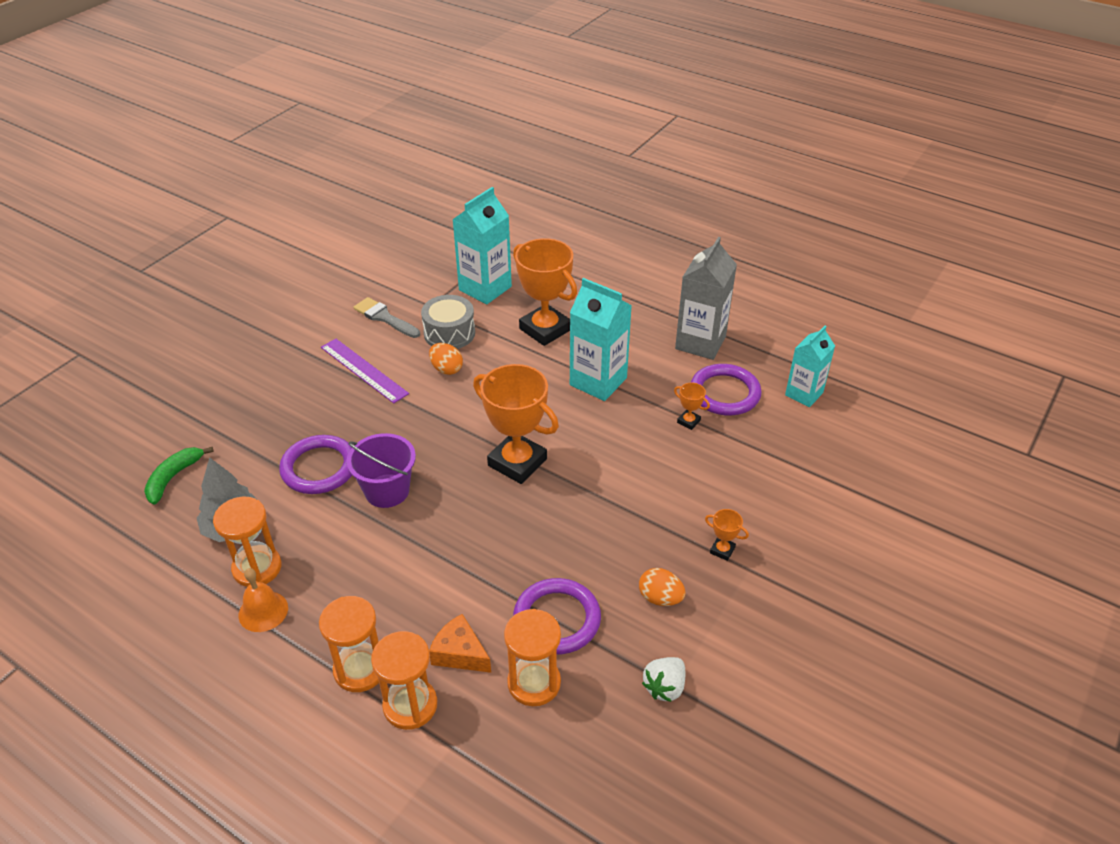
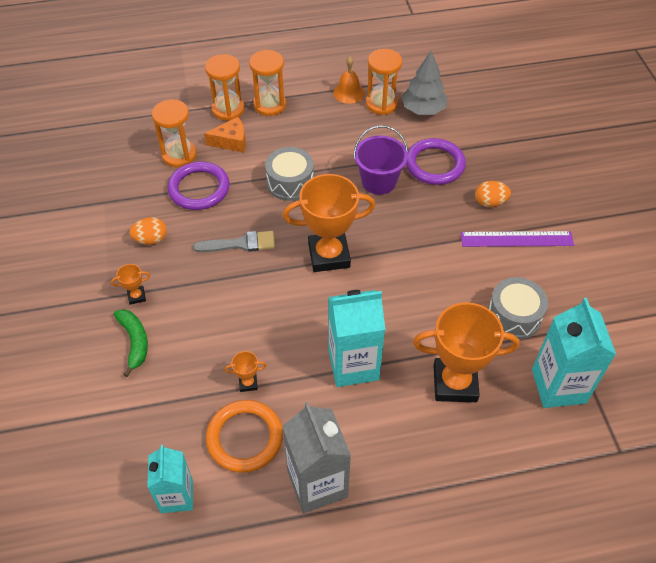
camera: 135 degrees right, 10 degrees up
(174, 477) = (495, 105): green banana -> green banana (134, 342)
(384, 318) = (576, 290): grey brush -> grey brush (240, 244)
(446, 369) = (469, 284): orange egg -> orange egg (490, 202)
(463, 553) = (290, 183): none -> grey drum
(664, 687) = (108, 198): white strawberry -> none
(724, 393) = (245, 438): purple ring -> orange ring

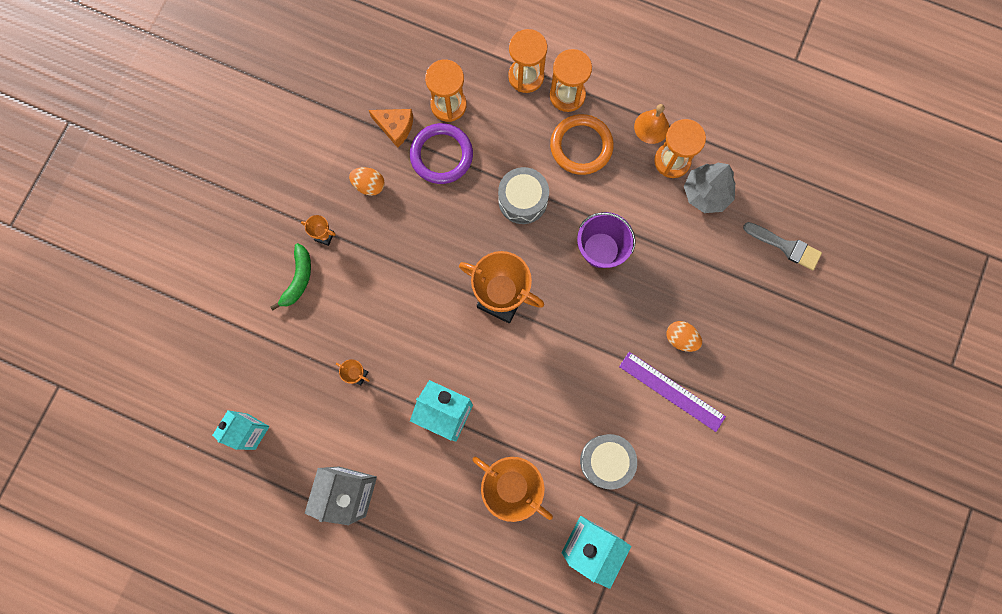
camera: 35 degrees right, 25 degrees up
(231, 141) = (503, 118): orange cheese -> orange cheese (395, 127)
(240, 244) = (437, 238): grey brush -> grey brush (785, 246)
(245, 438) = (326, 419): orange ring -> orange ring (581, 146)
(434, 164) = (665, 264): purple ring -> none

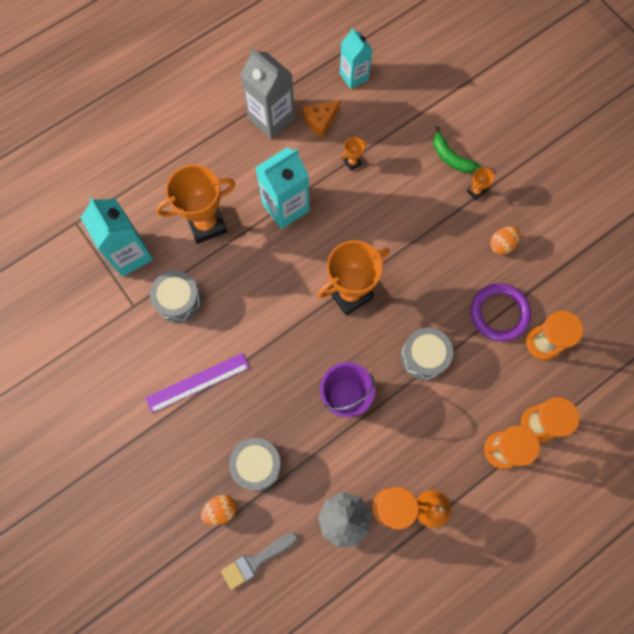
camera: 120 degrees right, 5 degrees down
(395, 127) = (543, 290): orange cheese -> orange cheese (320, 121)
(581, 146) = (447, 434): orange ring -> none
(680, 338) = (234, 416): orange egg -> orange egg (221, 510)
(709, 292) = (257, 465): none -> grey drum

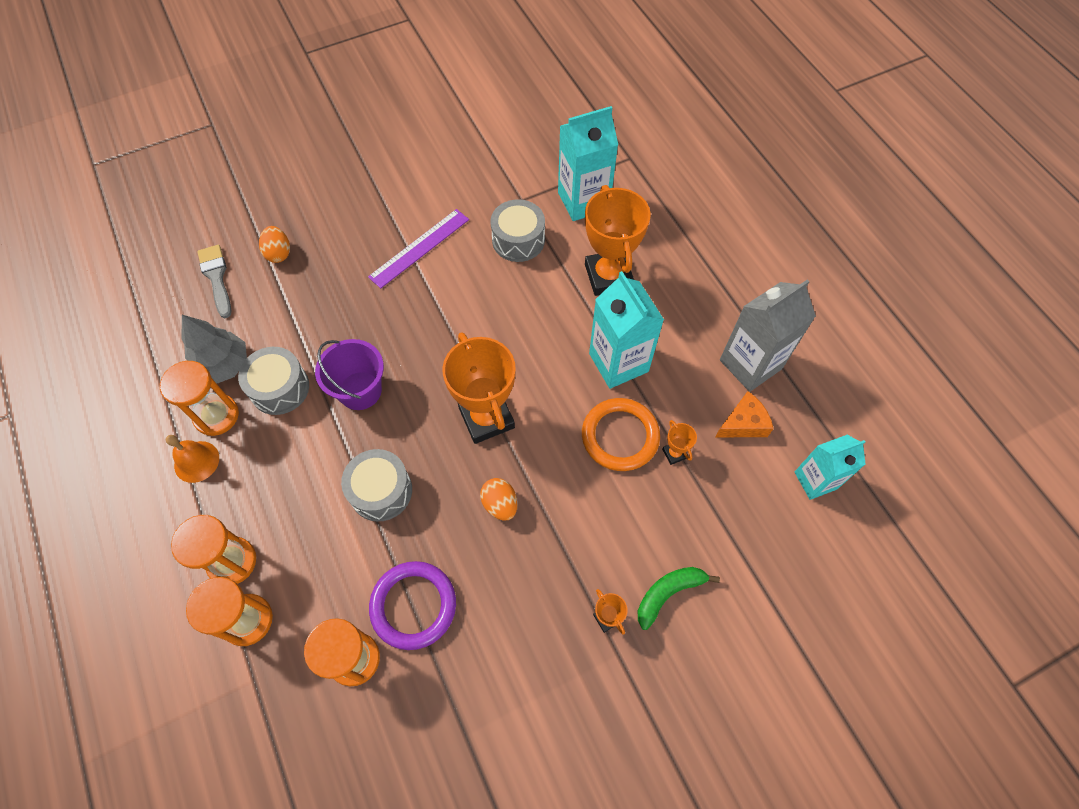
camera: 100 degrees right, 10 degrees down
(198, 383) = (419, 248): purple ruler -> purple ruler turned 60 degrees clockwise
(257, 465) = (312, 291): grey drum -> grey drum (279, 388)
(320, 121) = (743, 423): orange cheese -> orange cheese turned 90 degrees clockwise
(346, 199) = (620, 436): none -> orange ring
(502, 244) = (515, 637): orange egg -> orange egg (500, 504)

